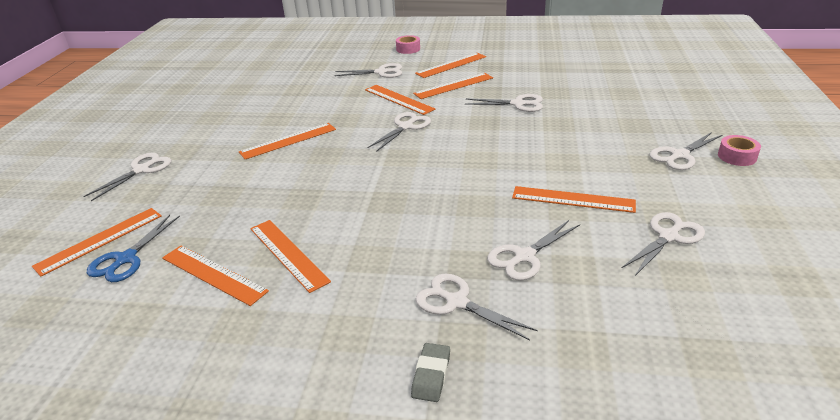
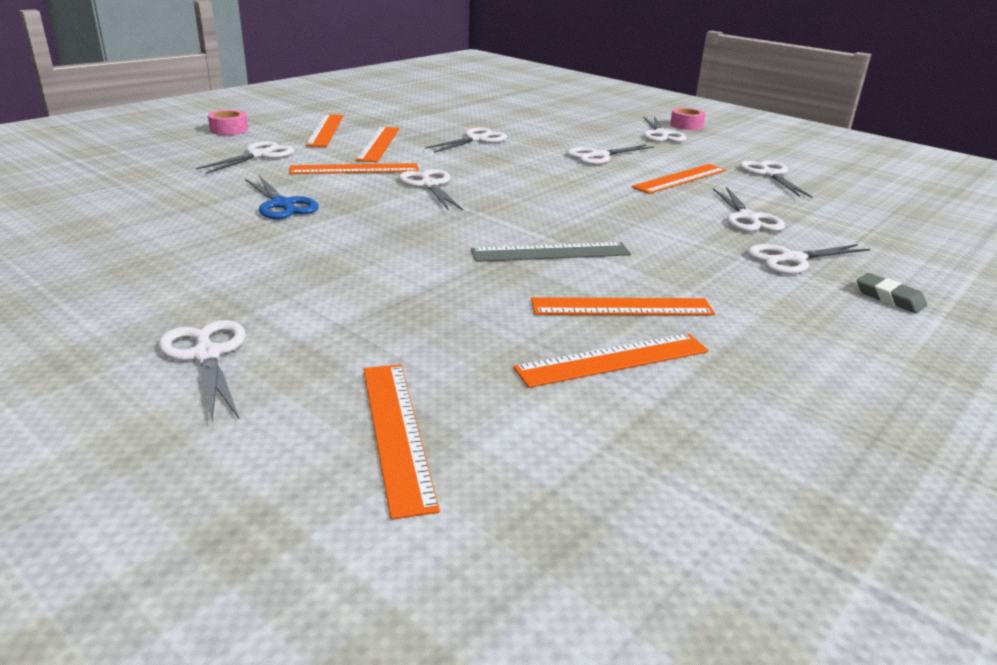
camera: 60 degrees left, 5 degrees down
(126, 259) = (490, 418): blue scissors -> blue scissors (282, 205)
(288, 141) = (336, 241): orange ruler -> none
(346, 202) = (551, 252): none -> grey ruler
(565, 152) = (598, 156): none -> white scissors

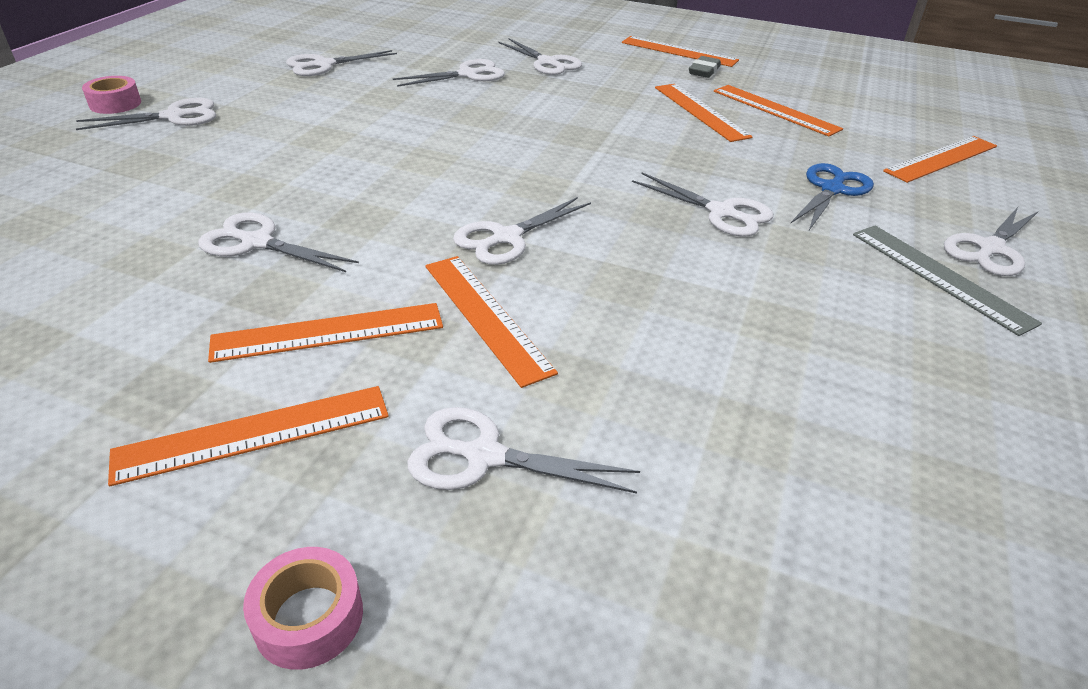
camera: 110 degrees left, 10 degrees up
(282, 205) = (680, 331): blue scissors -> blue scissors (832, 189)
(551, 252) = (633, 144): grey ruler -> grey ruler (939, 276)
(598, 156) = (303, 146): white scissors -> white scissors (721, 212)
(680, 178) = (368, 101): orange ruler -> orange ruler (679, 51)
(889, 298) = (585, 41): grey eraser -> grey eraser (704, 71)

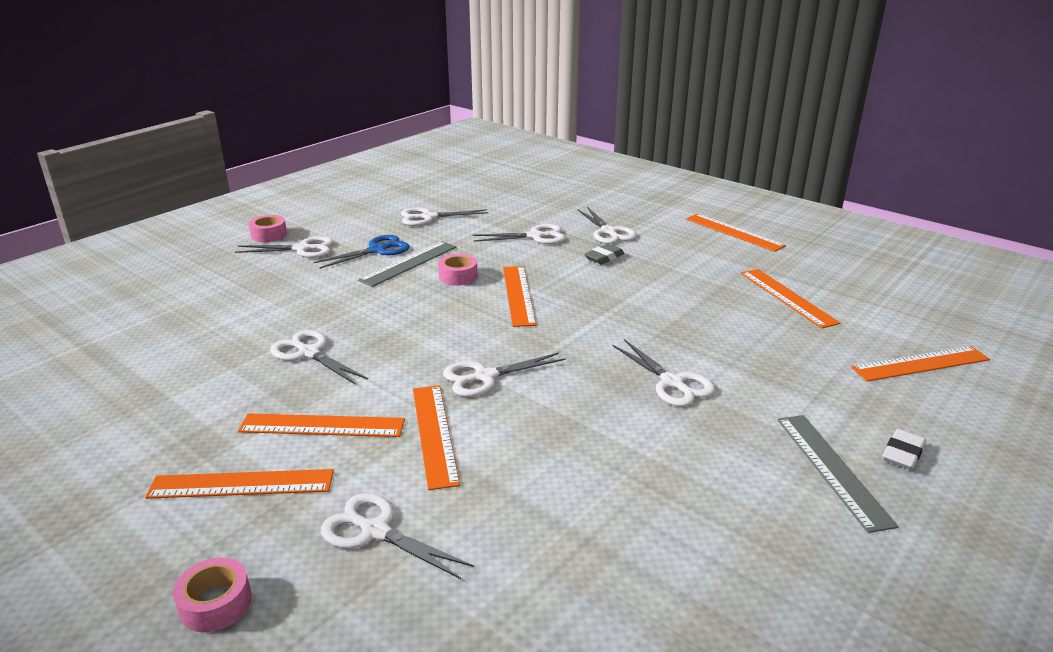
camera: 20 degrees right, 10 degrees down
(330, 119) = (409, 263): none -> grey ruler
(401, 127) = (458, 276): none -> pink tape
(700, 111) = (715, 291): orange ruler -> orange ruler (518, 295)
(704, 71) = (745, 253): grey eraser -> grey eraser (604, 257)
(832, 189) = (788, 377): blue scissors -> blue scissors (377, 250)
(990, 249) = (902, 453): white scissors -> white eraser

